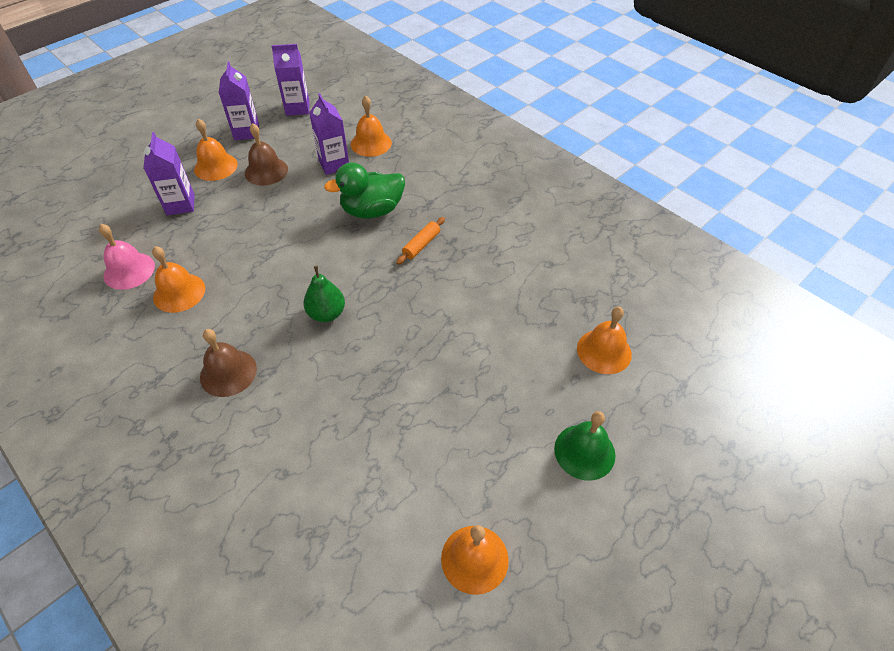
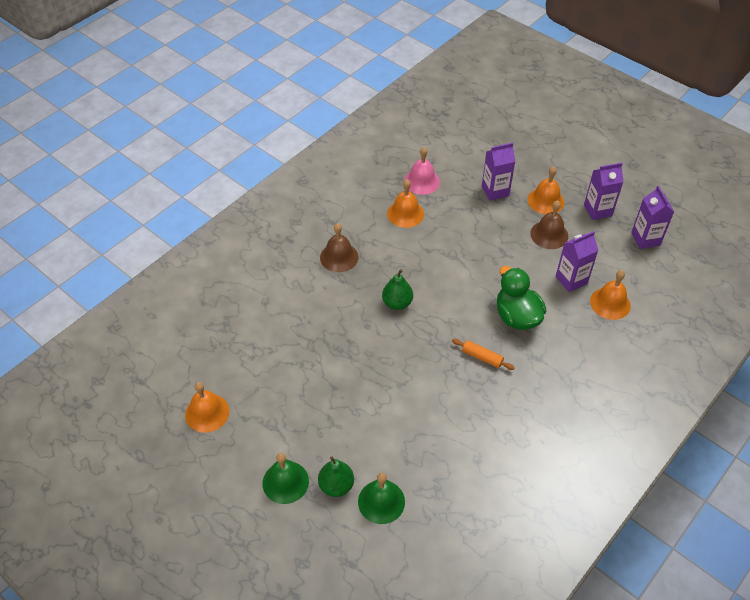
camera: 85 degrees right, 0 degrees up
(586, 394) = (336, 485): none -> green pear
(604, 351) = (381, 501): orange bell -> green bell

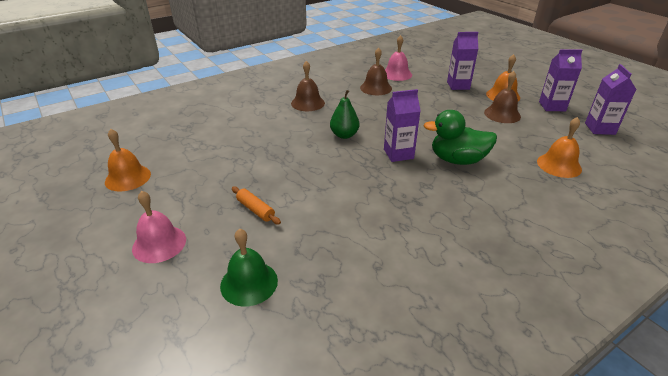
camera: 15 degrees right, 15 degrees down
(285, 482) = (159, 243): green bell -> pink bell
(336, 485) = (209, 257): green pear -> none
(405, 213) = (376, 88): orange bell -> brown bell
(482, 357) = (412, 183): orange rolling pin -> orange rolling pin (255, 210)
(517, 316) = (457, 160): green duck -> green duck turned 75 degrees counterclockwise
(571, 280) = (519, 144): purple carton -> purple carton (398, 154)

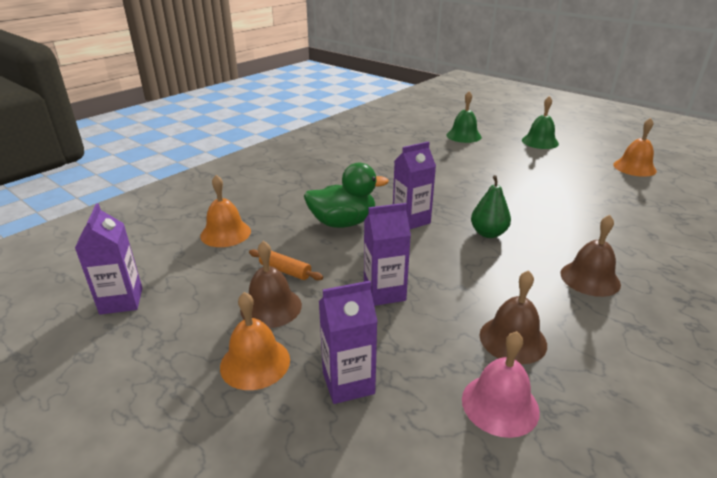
camera: 165 degrees right, 5 degrees down
(159, 243) = (540, 142): pink bell -> green bell
(255, 210) = (502, 163): orange rolling pin -> orange rolling pin (285, 271)
(552, 106) = (168, 345): purple carton -> purple carton (384, 292)

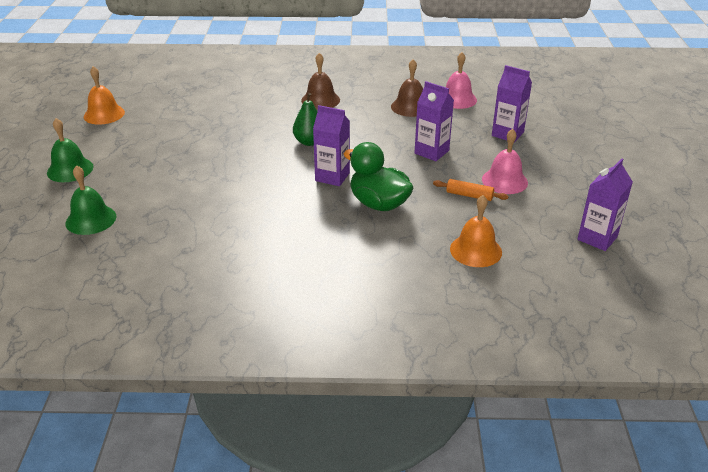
camera: 130 degrees left, 5 degrees up
(255, 363) = (542, 162): orange bell -> none
(271, 307) = (504, 181): brown bell -> pink bell
(285, 271) = (469, 195): orange rolling pin -> orange rolling pin turned 60 degrees counterclockwise

